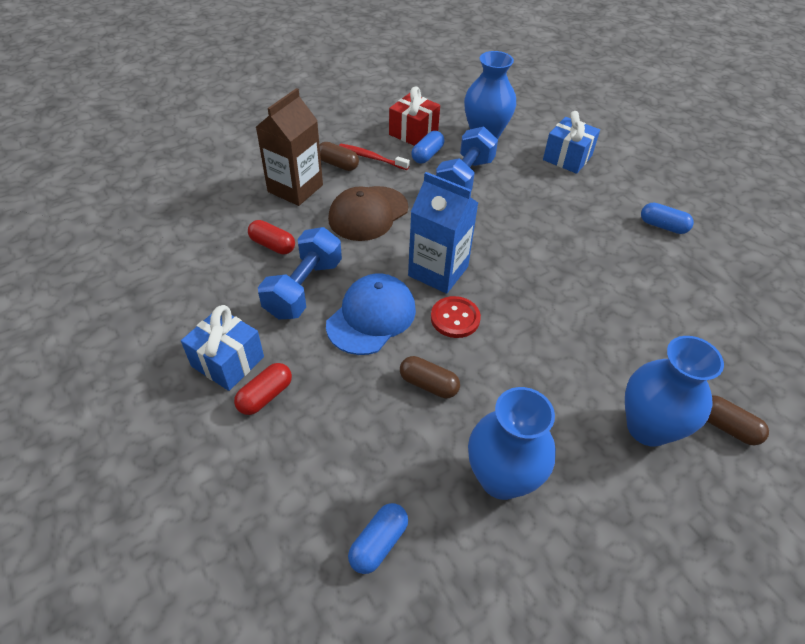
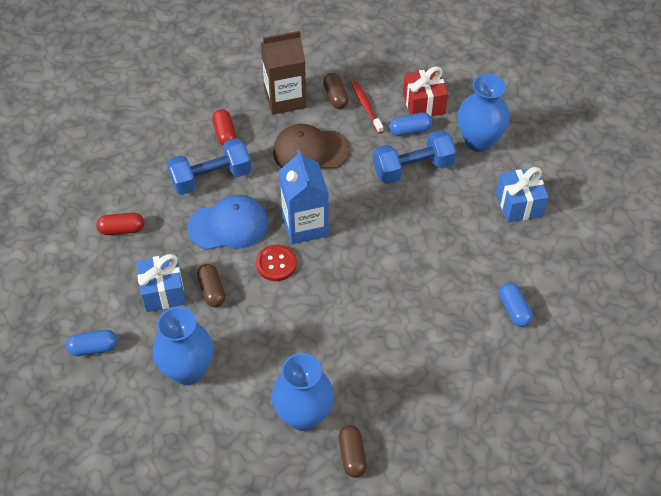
camera: 45 degrees right, 5 degrees up
(228, 361) = (123, 194): blue gift -> blue gift (163, 291)

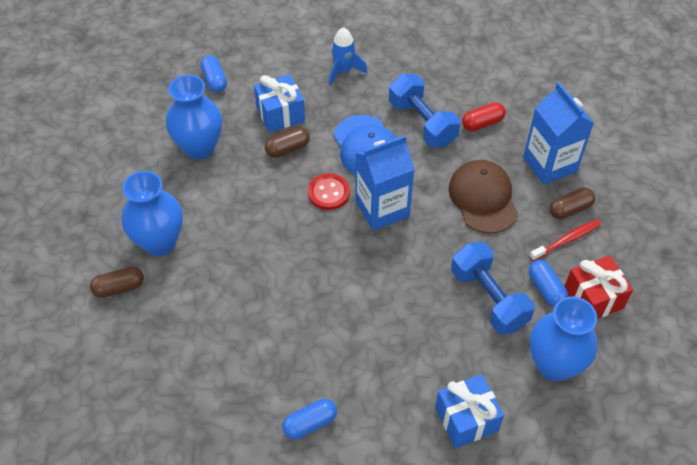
camera: 80 degrees right, 0 degrees up
(122, 229) = (343, 71): red capsule -> blue rocket
(285, 99) = (549, 164): brown carton -> blue carton

